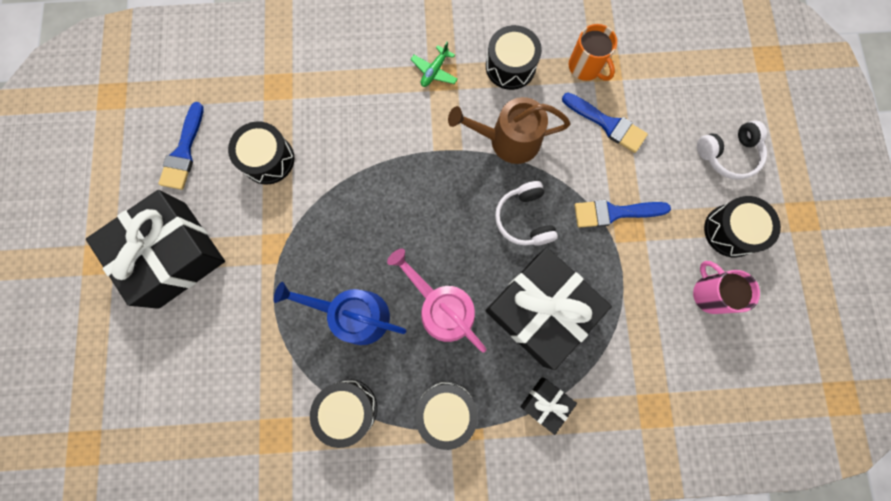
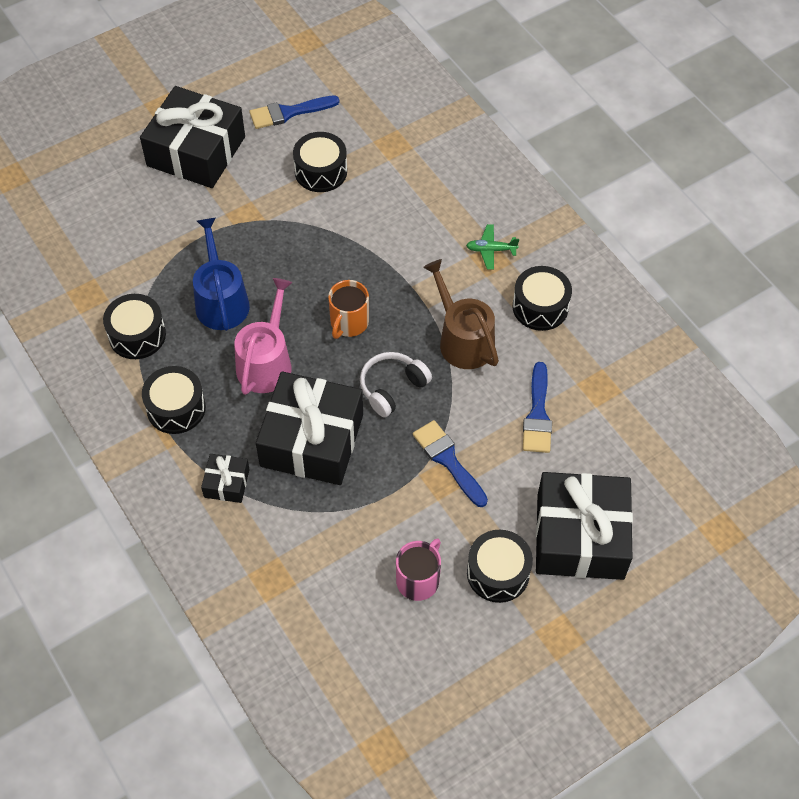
camera: 60 degrees right, 20 degrees down
(585, 67) = (586, 369): orange mug -> orange mug (349, 323)
(727, 155) = (580, 536): white headphones -> black gift

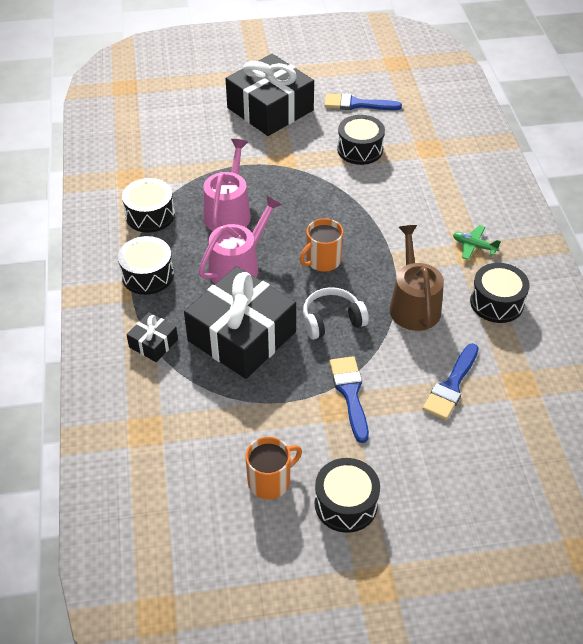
camera: 25 degrees right, 10 degrees down
(221, 300) = (228, 212): blue watering can -> pink watering can
(418, 580) = (270, 481): pink mug -> orange mug
(580, 536) = (440, 503): black gift -> none

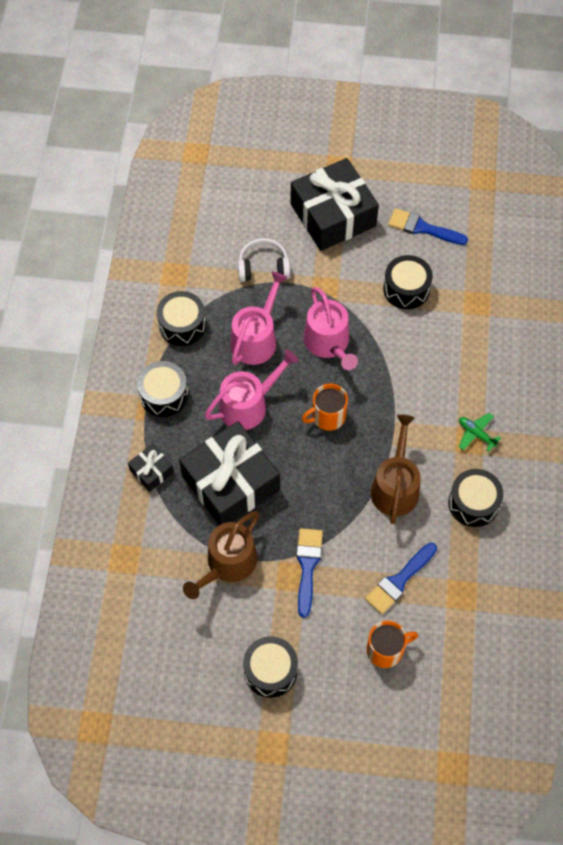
camera: 15 degrees right, 15 degrees up
(263, 410) = (228, 564): none -> brown watering can
(270, 481) = (214, 633): orange mug -> orange mug (386, 650)
(302, 203) = (329, 343): none -> pink watering can
(332, 320) = (315, 485): white headphones -> white headphones (263, 267)

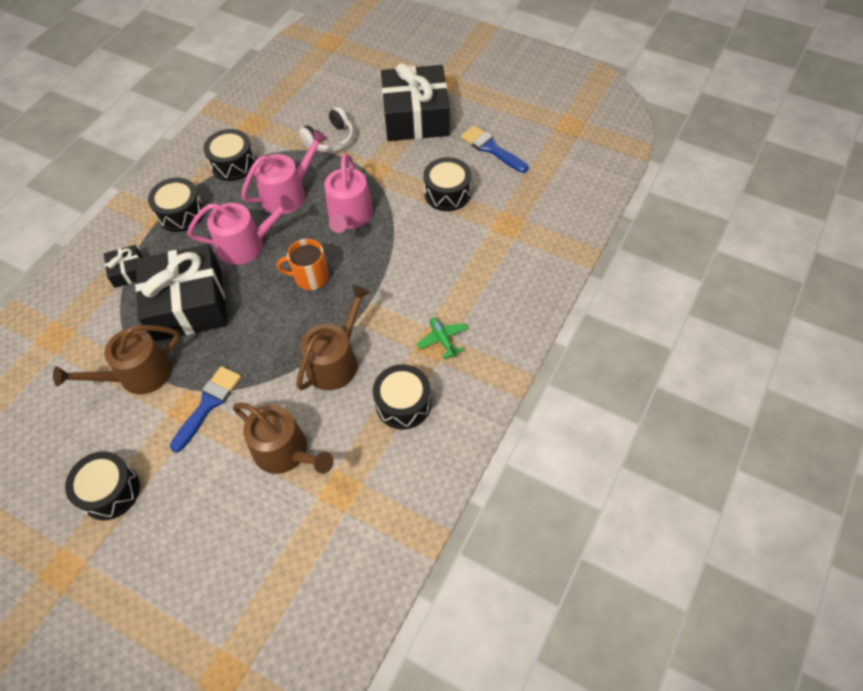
camera: 25 degrees right, 5 degrees down
(263, 267) = (330, 140): white headphones -> white headphones turned 120 degrees clockwise
(386, 650) = (231, 516): orange mug -> none
(399, 581) = (286, 452): blue brush -> brown watering can

